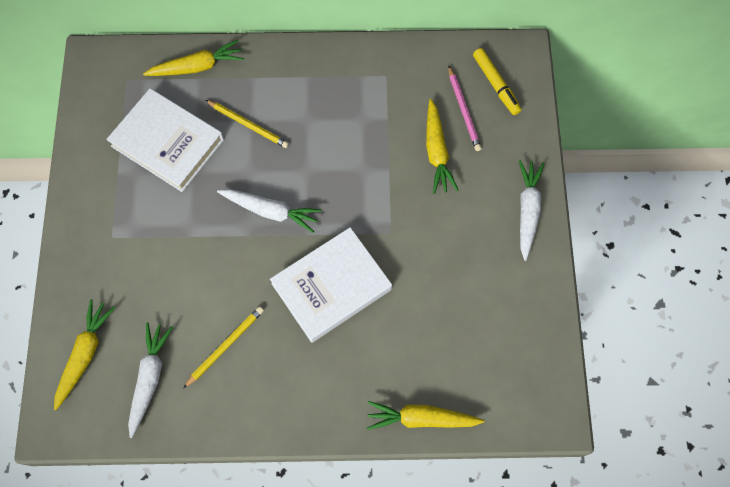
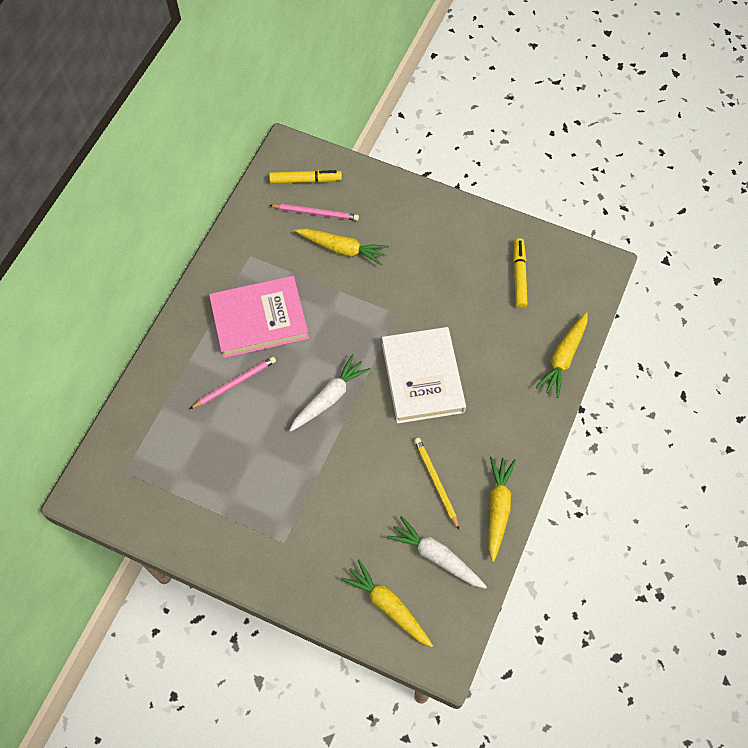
camera: 65 degrees left, 5 degrees down
(168, 143) = (214, 458): white book -> none
(197, 67) = (148, 404): yellow carrot -> yellow carrot (497, 508)
(248, 125) = (235, 383): yellow pencil -> pink pencil
(323, 115) = (259, 319): none -> pink book
(496, 334) = (519, 276): none -> yellow marker
(527, 211) = (428, 209): white carrot -> none

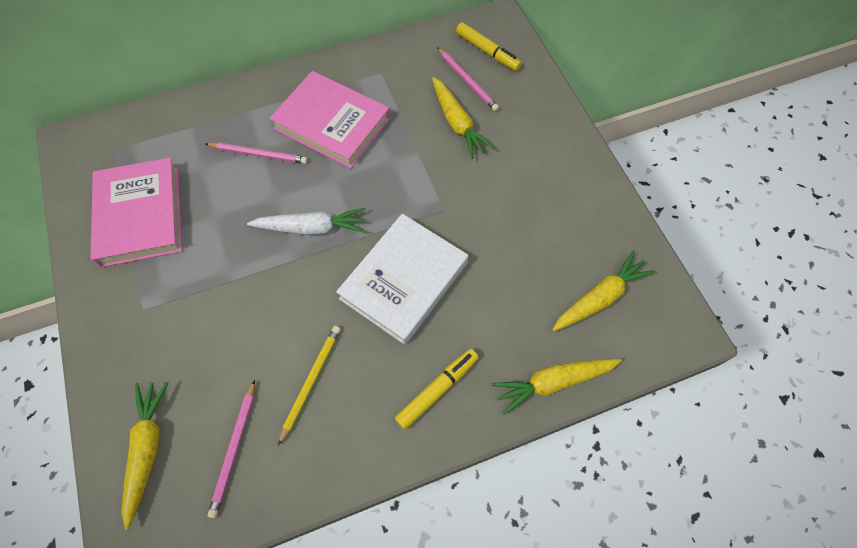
camera: 45 degrees right, 0 degrees up
(205, 493) = (140, 215): none -> pink book
(436, 556) = (234, 449): white carrot -> pink pencil
(497, 508) = (335, 462): yellow carrot -> yellow carrot (599, 297)
(519, 276) = (590, 270): yellow marker -> yellow marker (437, 389)

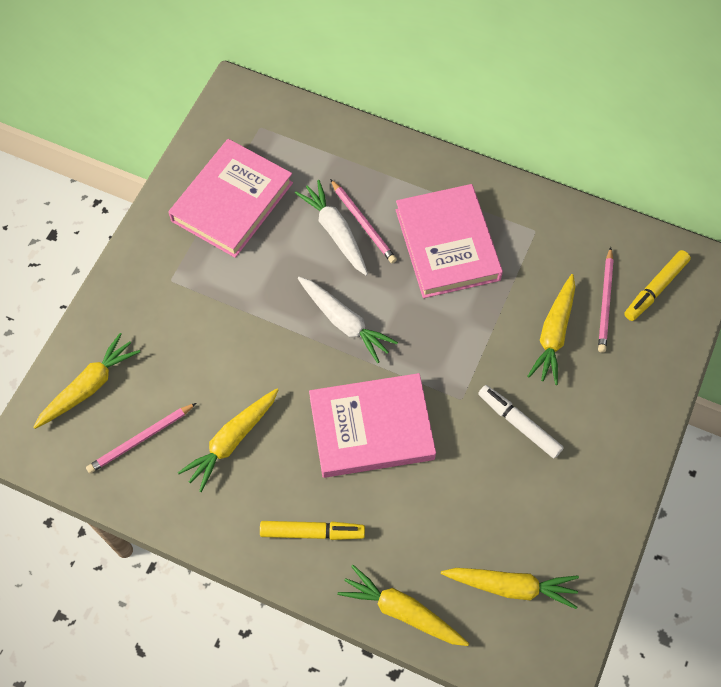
camera: 45 degrees right, 0 degrees up
(244, 175) = (335, 232): none -> white carrot
(311, 381) = (232, 441): yellow pencil -> yellow carrot
(404, 281) = (371, 428): white book -> pink book
(487, 51) = (655, 289): yellow marker -> yellow marker turned 45 degrees clockwise
(495, 194) = (519, 424): none -> white marker

